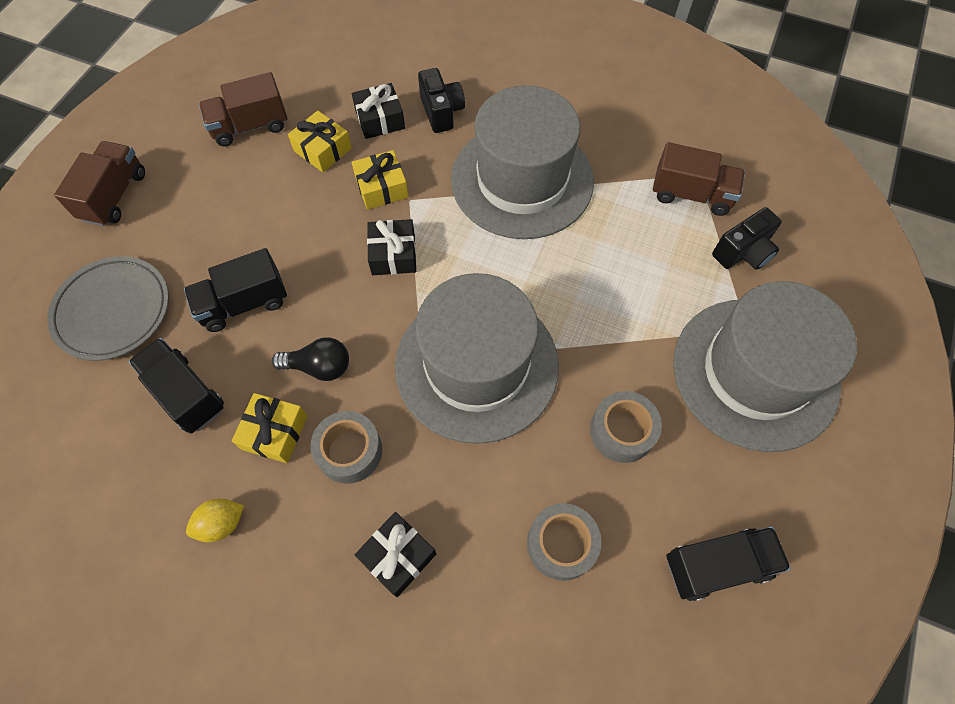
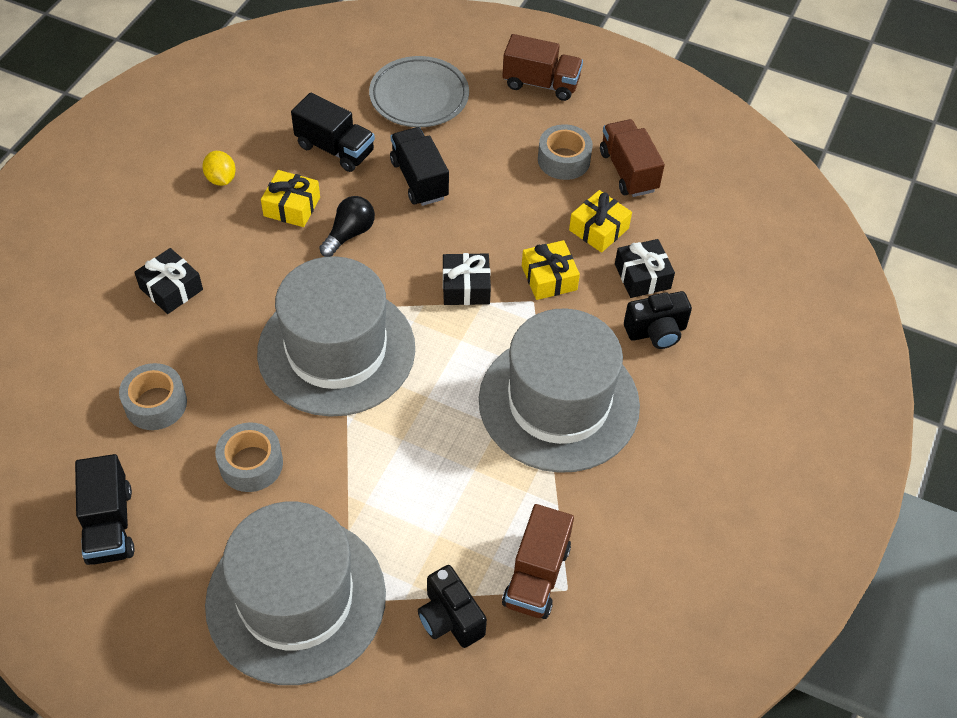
camera: 90 degrees right, 10 degrees down
(186, 394) = (335, 149): black truck -> black truck turned 75 degrees clockwise
(319, 366) = (349, 234): black light bulb -> black light bulb turned 150 degrees counterclockwise
(349, 451) = (267, 256): grey tape -> grey tape (563, 160)

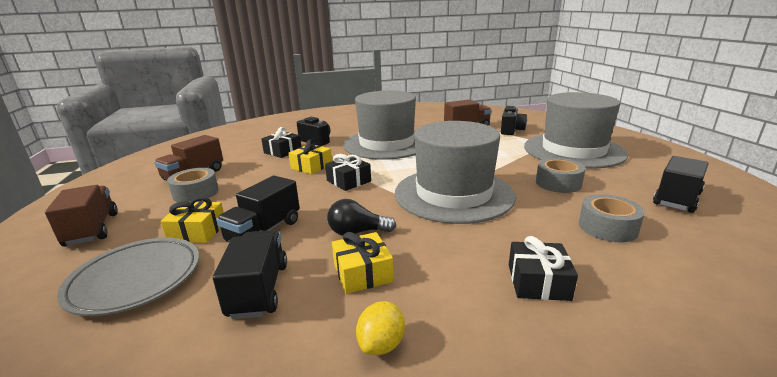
camera: 125 degrees left, 30 degrees down
(599, 229) = (257, 167): yellow gift -> yellow gift (197, 231)

